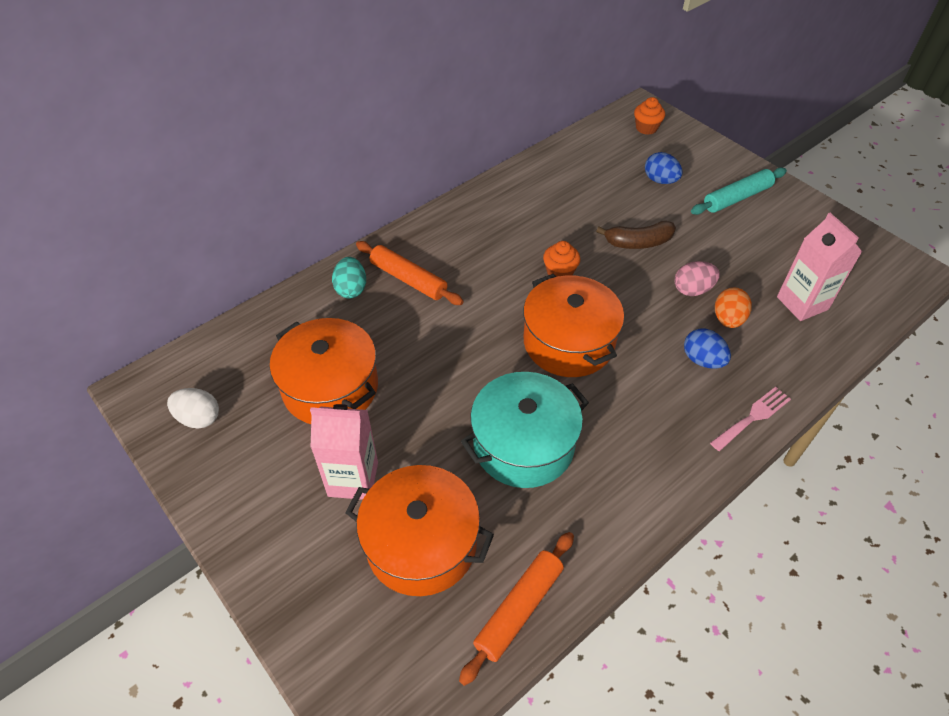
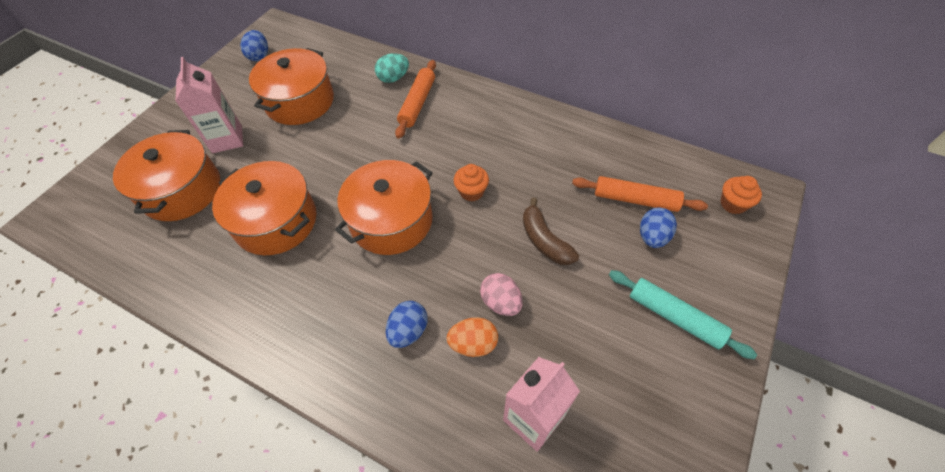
camera: 70 degrees right, 5 degrees up
(199, 418) = (259, 56): white egg -> blue egg
(519, 609) = (134, 260): orange rolling pin -> orange rolling pin (635, 199)
(523, 444) = (276, 221): turquoise pot -> orange pot
(753, 417) = (350, 391): pink fork -> none

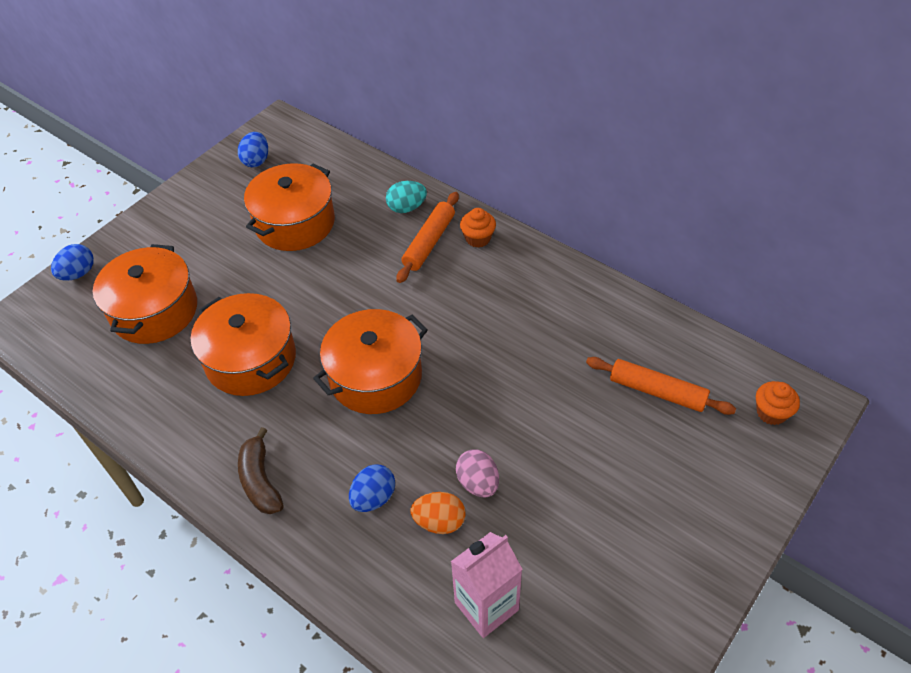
camera: 10 degrees right, 5 degrees down
(227, 139) = (209, 258): pink carton -> none
(471, 192) = (471, 356): orange cupcake -> orange cupcake (478, 238)
(544, 240) = (541, 423): brown banana -> brown banana (260, 481)
(652, 237) = (665, 437): blue egg -> blue egg (78, 273)
(675, 317) = (666, 528): turquoise rolling pin -> none

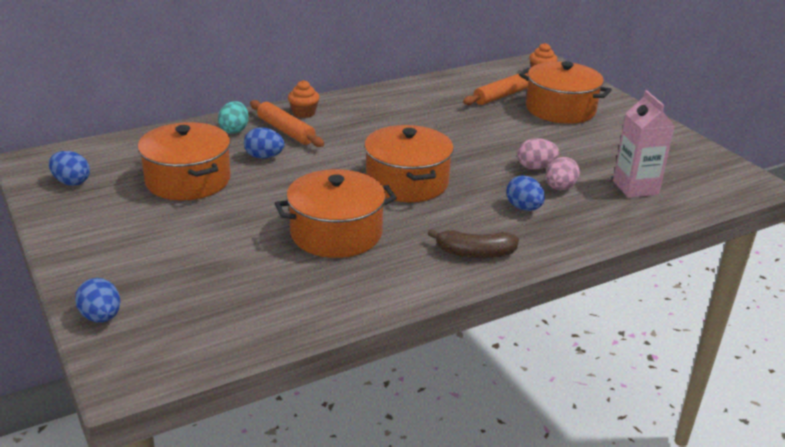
camera: 70 degrees left, 20 degrees down
(154, 311) = (218, 275): orange pot -> orange pot (560, 109)
(366, 251) = (264, 157): none -> blue egg
(439, 521) = (559, 188): orange egg -> pink egg

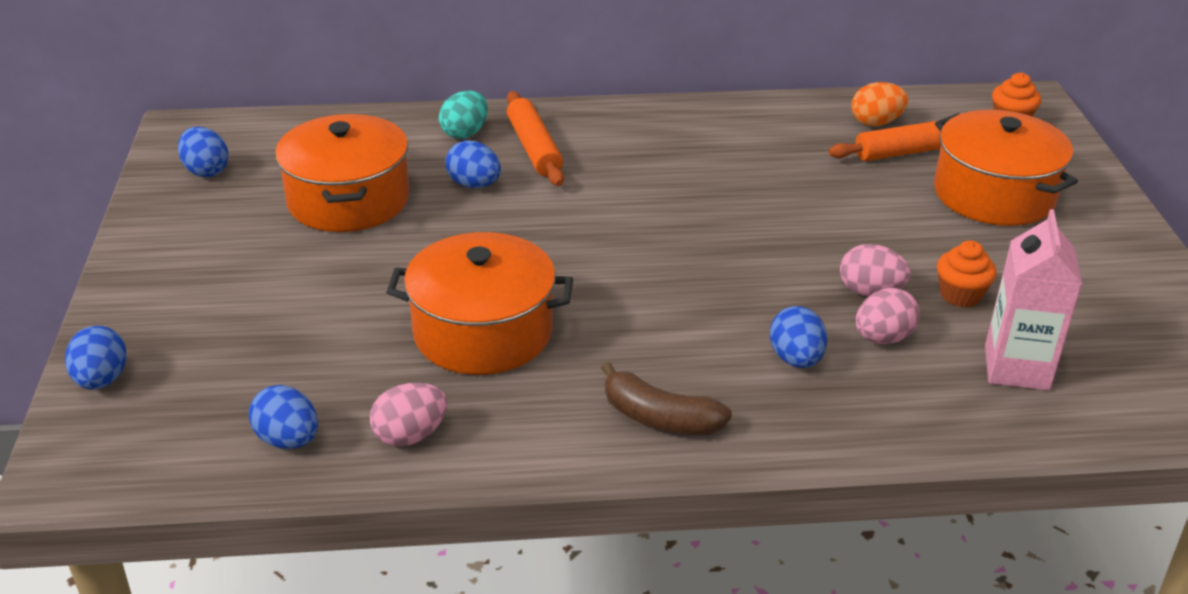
camera: 25 degrees right, 5 degrees up
(261, 319) = (288, 440): none -> blue egg
(304, 113) = (580, 124): orange cupcake -> orange cupcake (960, 295)
(337, 297) = (410, 435): none -> pink egg
(407, 182) = (646, 272): orange pot -> none
(472, 85) = (876, 122): none -> orange egg

